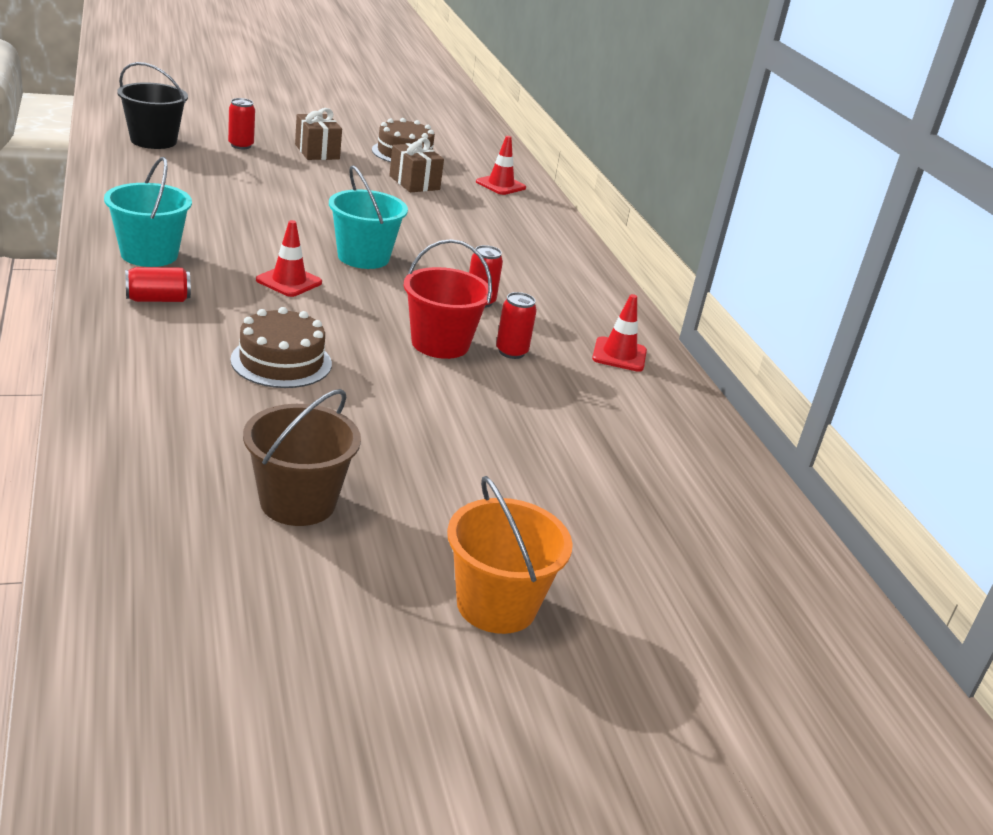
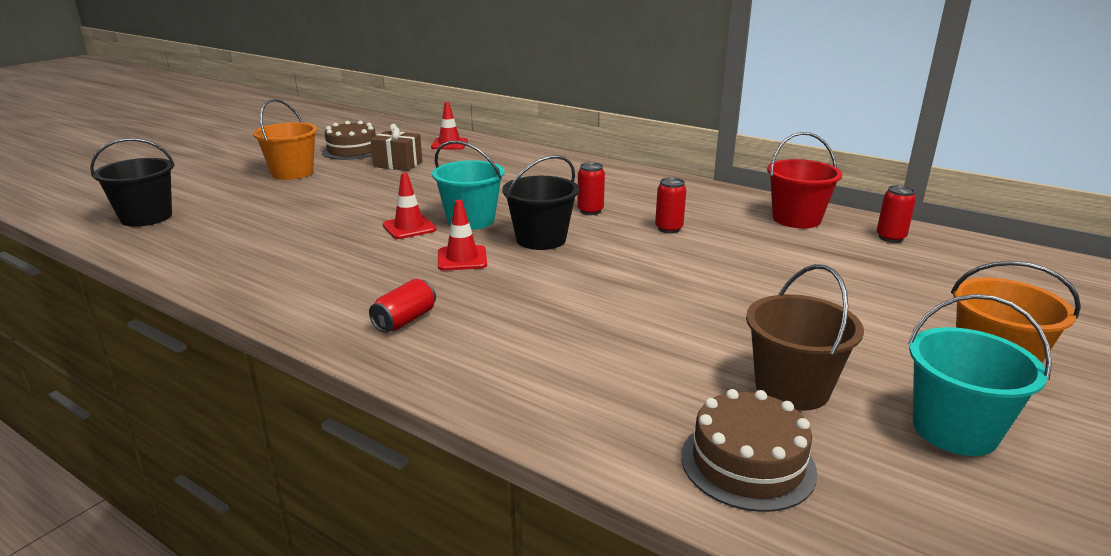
camera: 35 degrees left, 5 degrees down
(149, 254) = (326, 294): turquoise bucket -> turquoise bucket (954, 430)
(241, 145) = (227, 191): red can -> red can (890, 238)
(281, 361) = (576, 310): brown cake -> brown cake (747, 463)
(317, 152) = (292, 173): brown gift -> orange bucket
(381, 300) = (541, 239): none -> black bucket
(440, 344) = (628, 245): red bucket -> red bucket (796, 219)
(619, 355) = (713, 201): red traffic cone -> red traffic cone (409, 227)

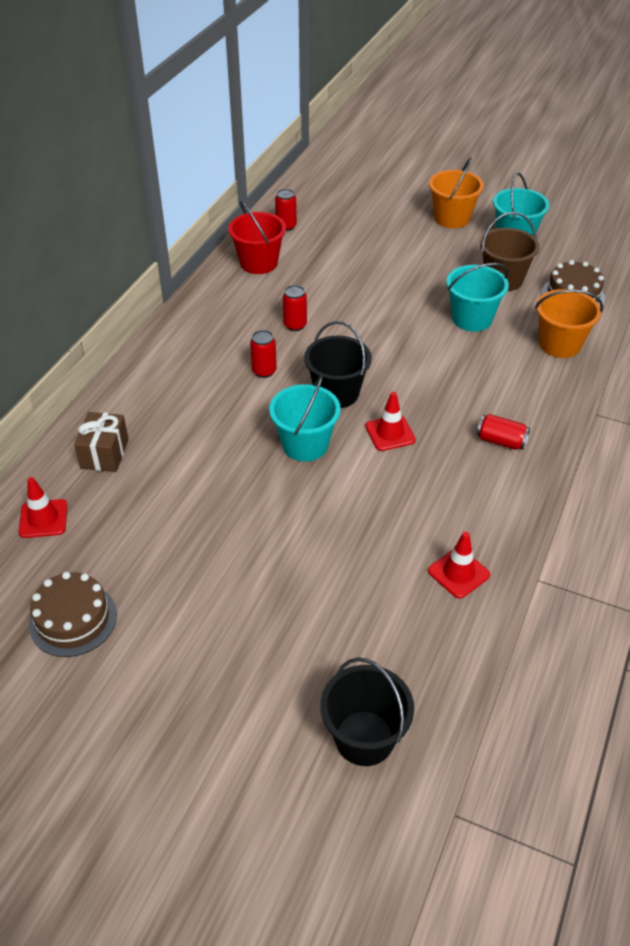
camera: 100 degrees left, 20 degrees up
(292, 173) = (179, 652): orange bucket -> orange bucket (560, 344)
(398, 164) = (134, 549): brown gift -> brown gift (105, 454)
(409, 227) = (333, 484): red traffic cone -> red traffic cone (458, 573)
(674, 340) = (472, 318): none -> turquoise bucket

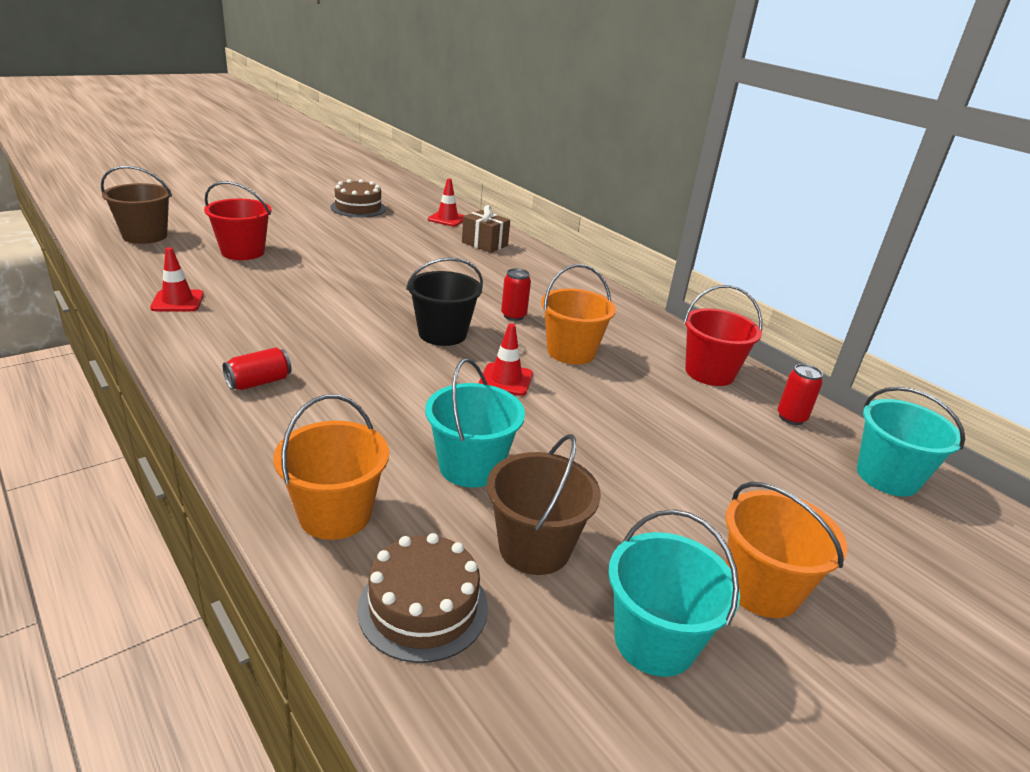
camera: 115 degrees right, 15 degrees down
(295, 325) = (571, 352): red can -> orange bucket
(305, 445) = (398, 300): turquoise bucket -> turquoise bucket (887, 476)
(316, 616) = (243, 252): none -> red bucket
(364, 738) = (145, 236): black bucket -> brown bucket
(390, 433) = (357, 336): red traffic cone -> red traffic cone (506, 380)

